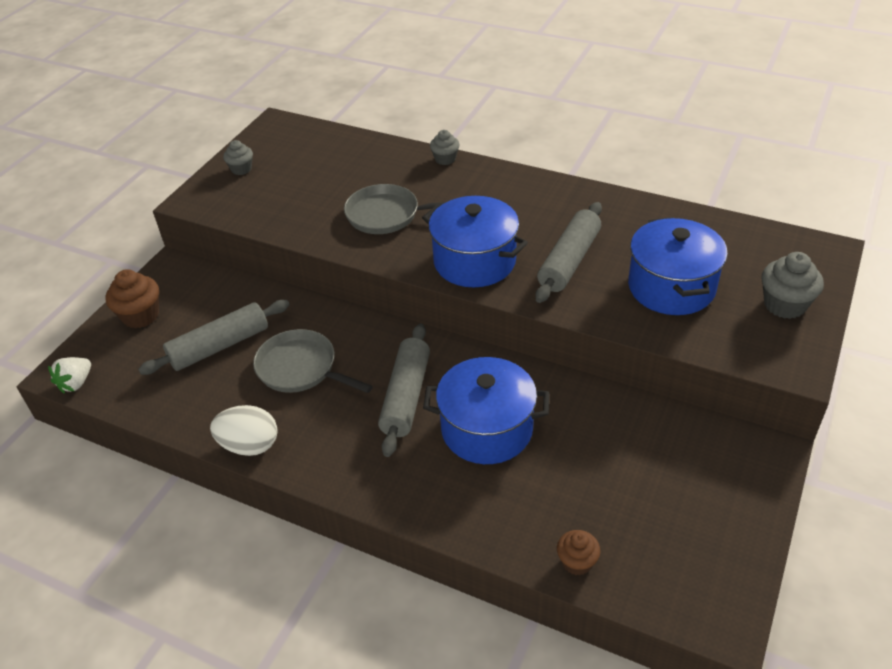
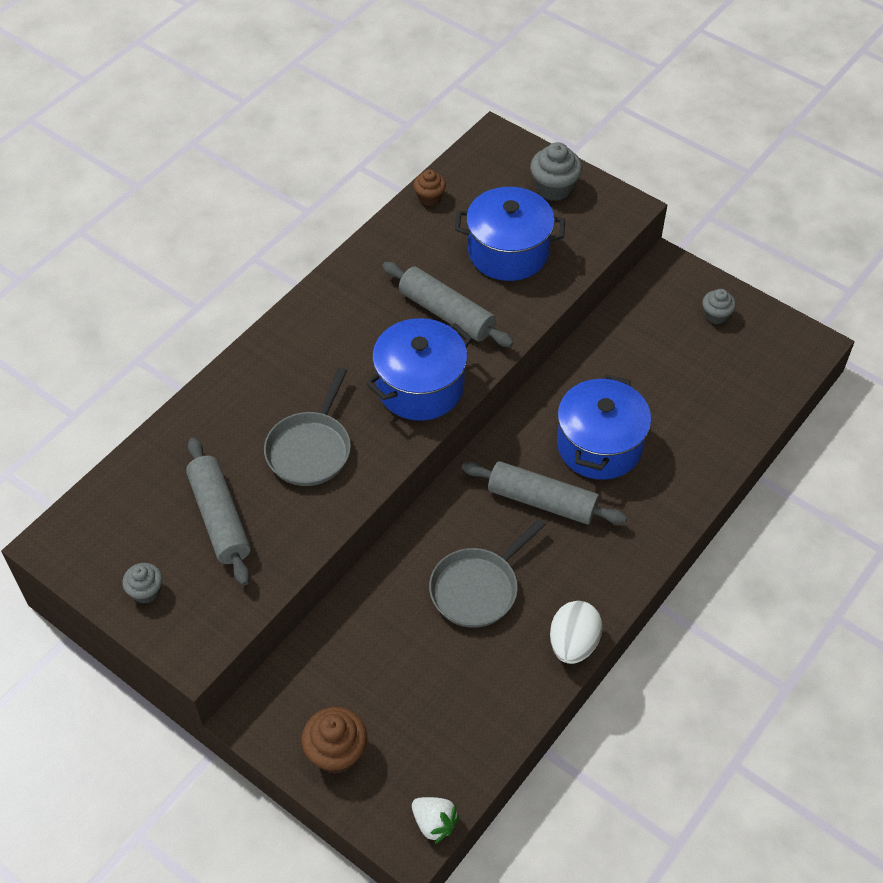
camera: 80 degrees left, 10 degrees up
(219, 346) = (418, 666): grey rolling pin -> grey rolling pin (220, 518)
(445, 159) = (225, 377): grey cupcake -> grey cupcake (716, 315)
(577, 562) = (749, 416): brown cupcake -> brown cupcake (429, 198)

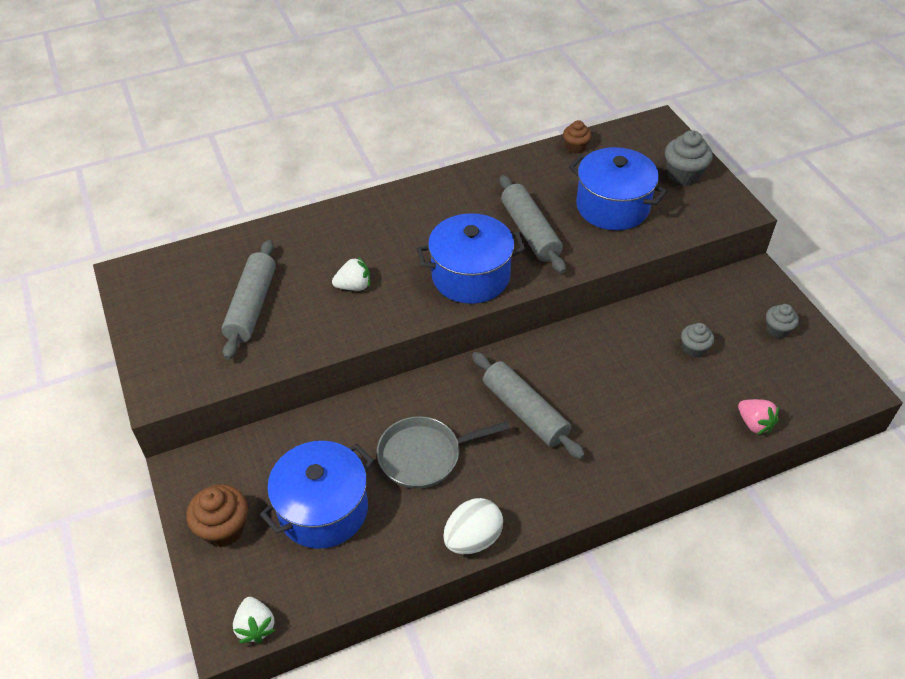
camera: 30 degrees right, 5 degrees down
(146, 591) = (161, 334): grey cupcake -> grey cupcake (694, 349)
(310, 449) = (354, 286): grey pan -> white strawberry
(599, 445) = (604, 389): blue pot -> blue pot (323, 509)
(747, 418) = (754, 423): none -> pink strawberry

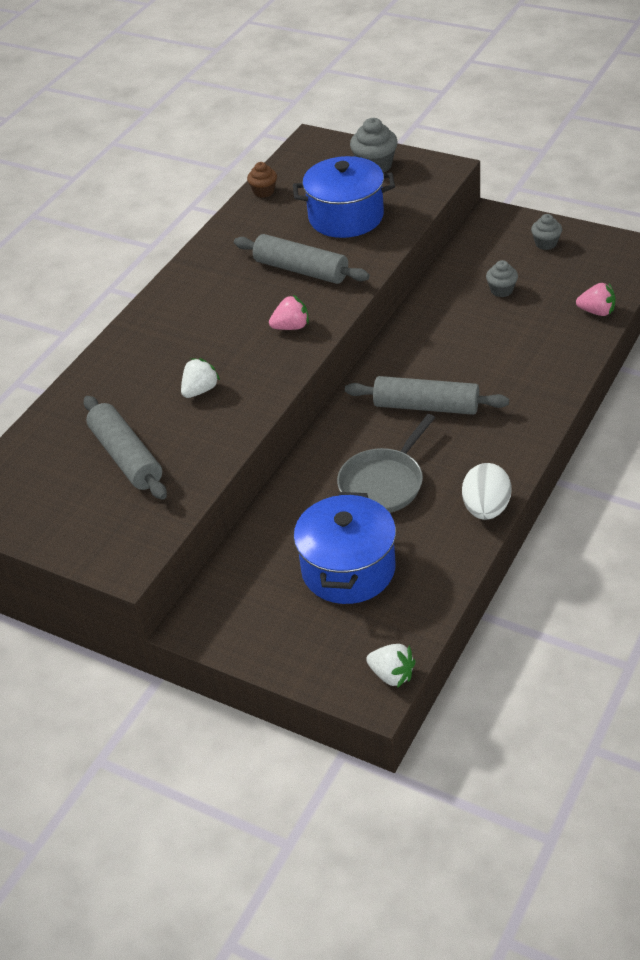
camera: 35 degrees left, 5 degrees down
(224, 528) = (282, 636): brown cupcake -> none
(471, 276) = (291, 327): blue pot -> pink strawberry

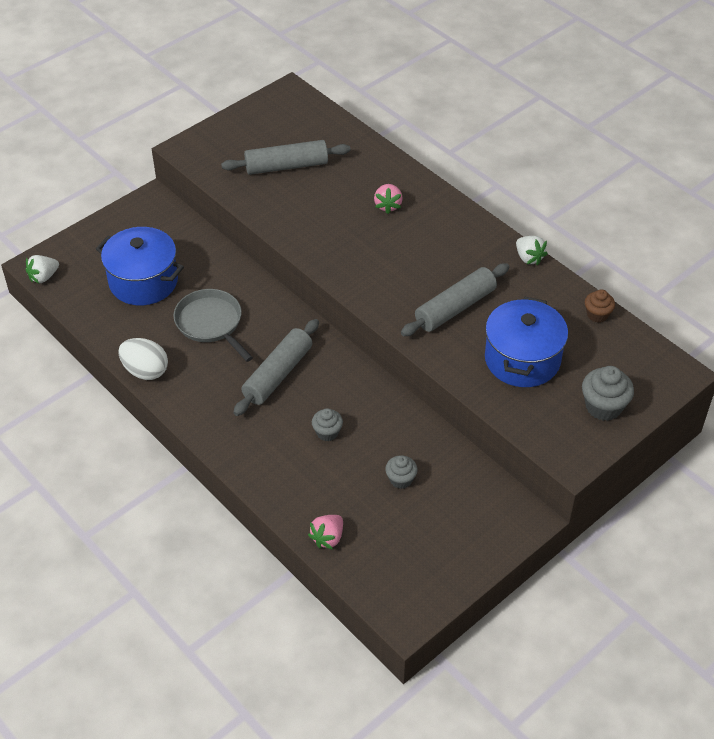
camera: 105 degrees right, 5 degrees up
(200, 390) = (334, 215): white strawberry -> white strawberry (529, 258)
(291, 327) = (379, 282): pink strawberry -> pink strawberry (388, 205)
(546, 243) = (456, 544): grey cupcake -> grey cupcake (327, 432)

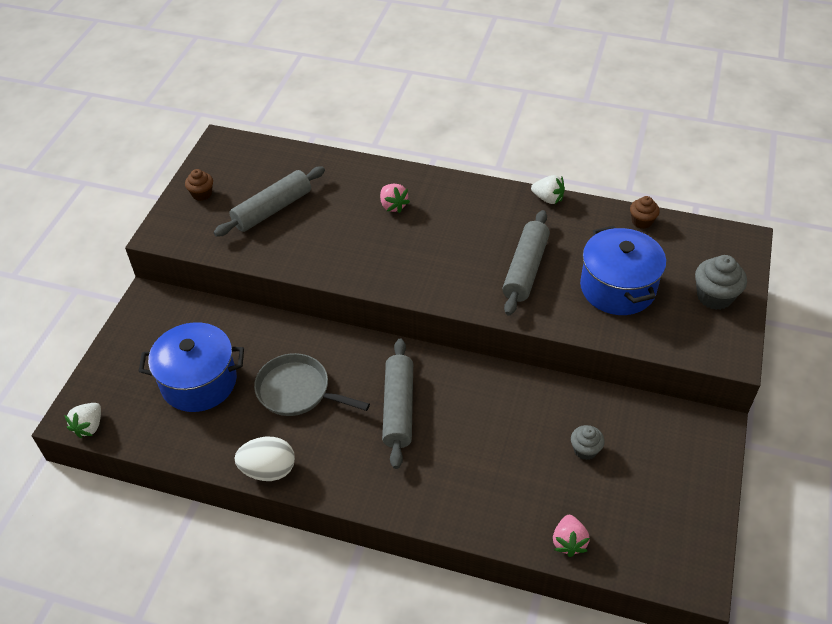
camera: 30 degrees left, 0 degrees up
(240, 129) = (202, 194): none -> brown cupcake
(327, 432) = (487, 440): grey cupcake -> none

